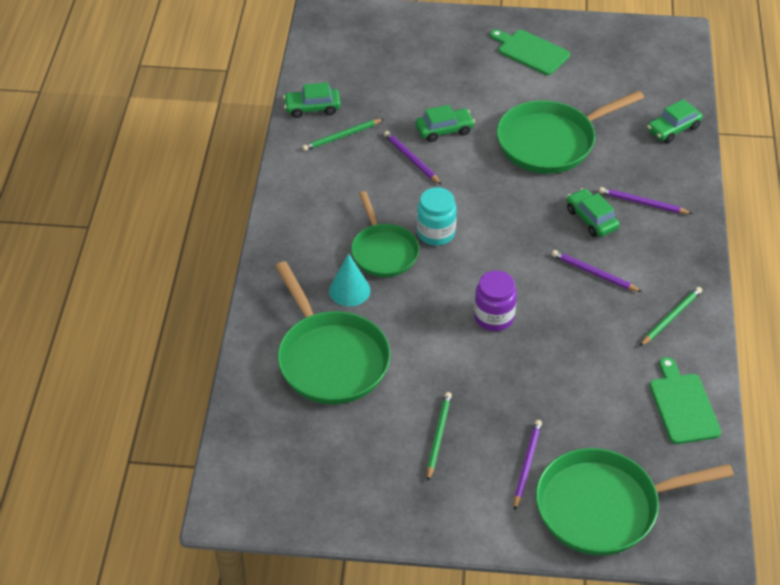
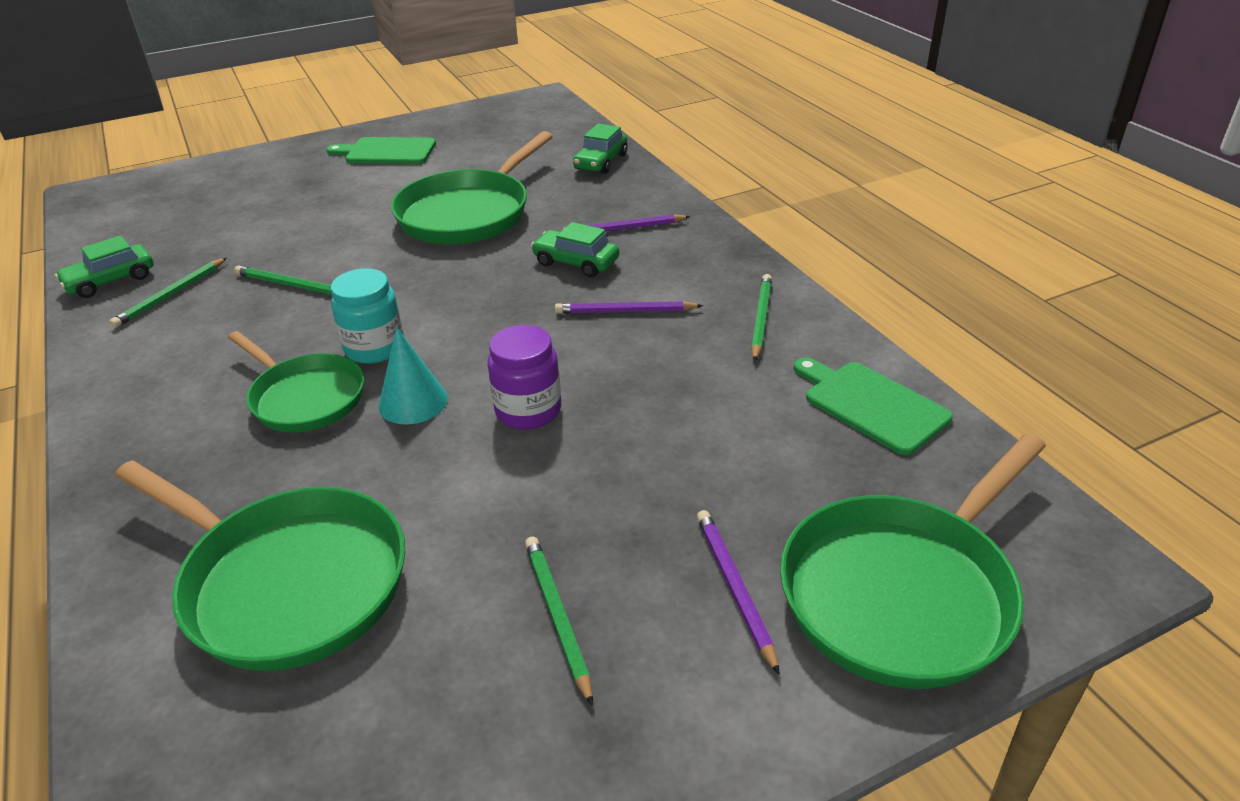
camera: 30 degrees left, 10 degrees down
(349, 290) = (273, 467): turquoise cone -> turquoise cone (413, 402)
(411, 159) = (290, 285): purple pencil -> green pencil
(444, 130) = (320, 244): green car -> none

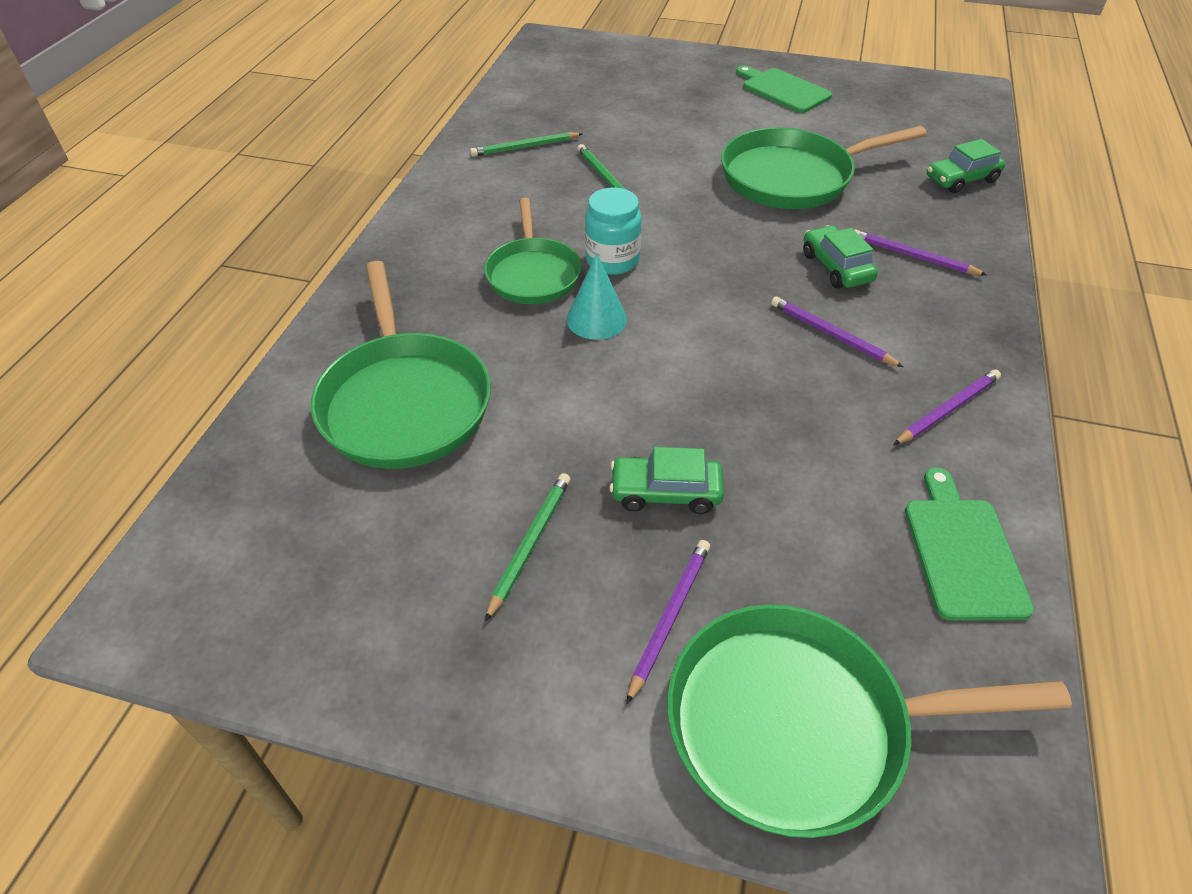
camera: 40 degrees right, 10 degrees up
(111, 281) = (500, 117): green car -> green car (665, 492)
(528, 410) = (668, 375): purple jar -> none
(760, 319) = (947, 409): green pencil -> purple pencil

